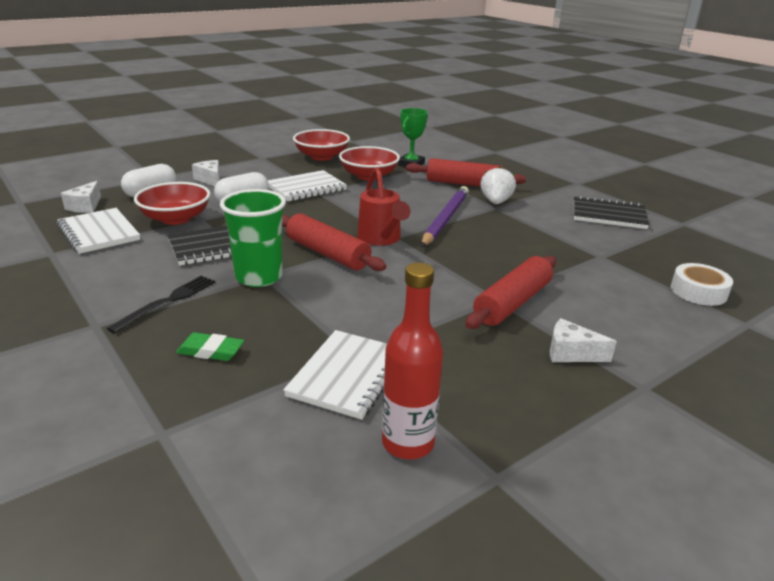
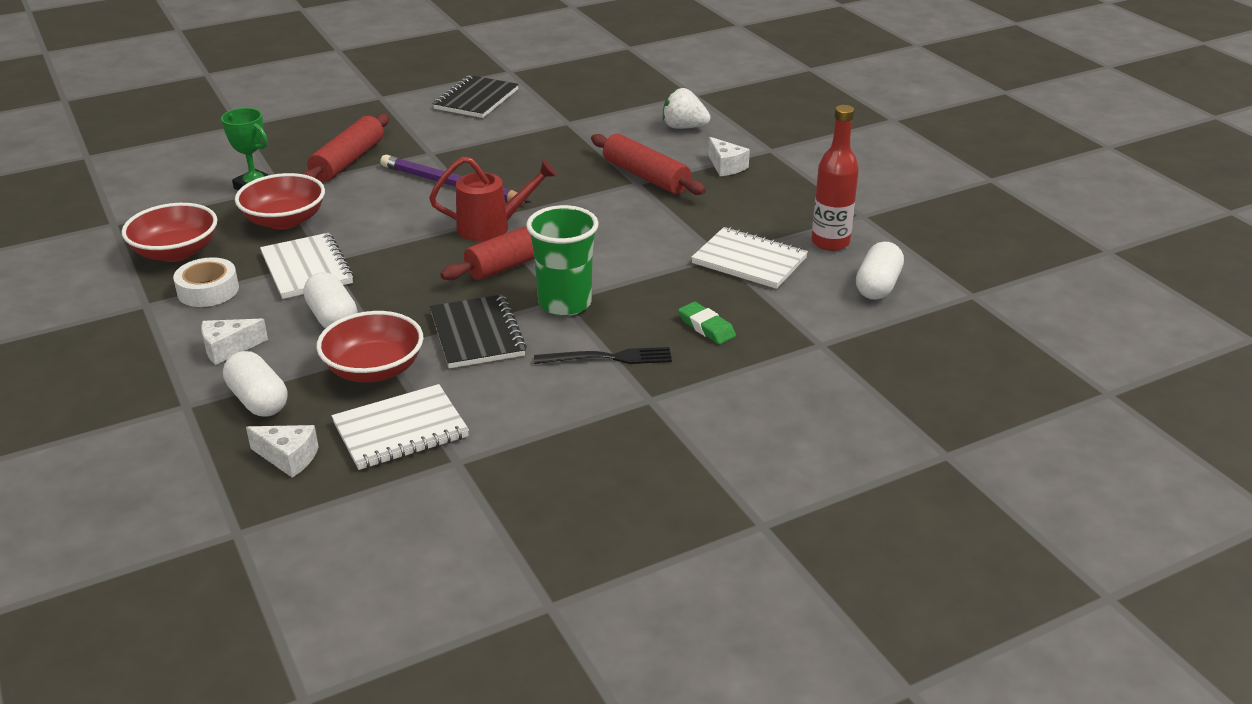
camera: 80 degrees left, 5 degrees up
(167, 302) = (608, 358): black fork -> black fork turned 135 degrees clockwise
(210, 351) = (706, 327): green eraser -> green eraser turned 60 degrees counterclockwise
(297, 490) = (877, 286): none -> white capsule
(495, 202) = (415, 150): white strawberry -> white strawberry (684, 127)
(571, 353) = (726, 166): white cheese -> white cheese turned 60 degrees counterclockwise
(698, 291) = (642, 98): white tape -> white tape (208, 290)

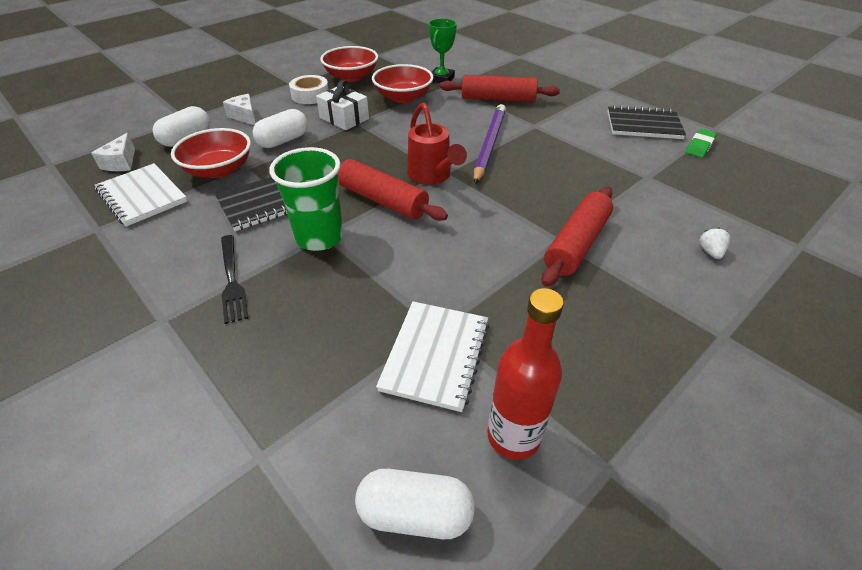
camera: 75 degrees right, 10 degrees up
(307, 269) = (344, 118): white notebook -> white gift
(684, 127) = (710, 252): white strawberry -> white strawberry, size x0.56
(706, 327) = (289, 340): green eraser -> green eraser (699, 146)
(726, 166) = (646, 301): white cheese -> none

